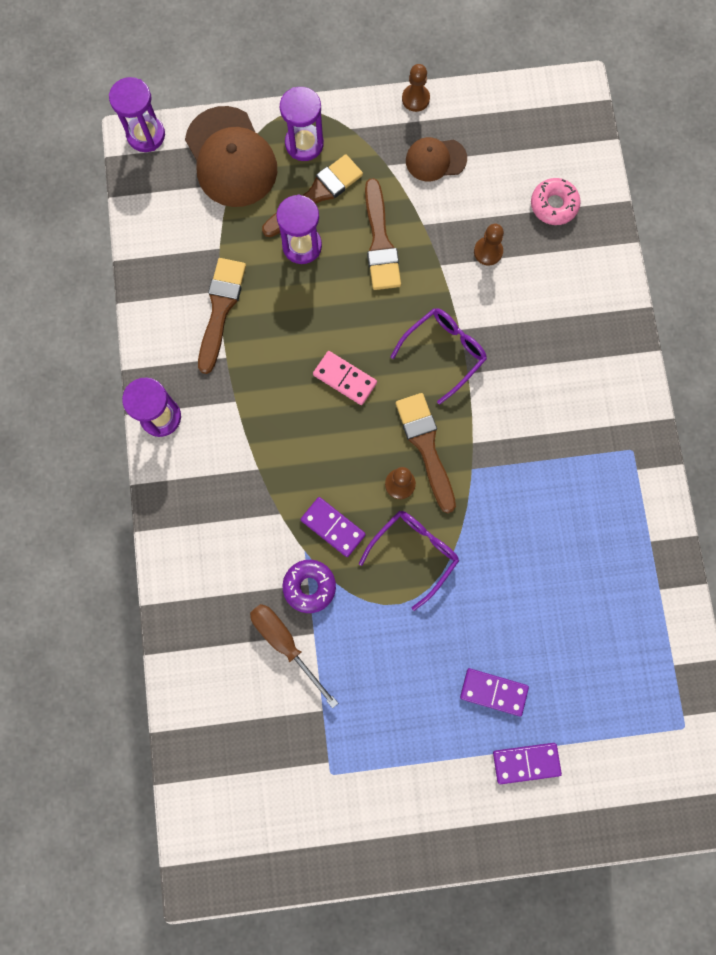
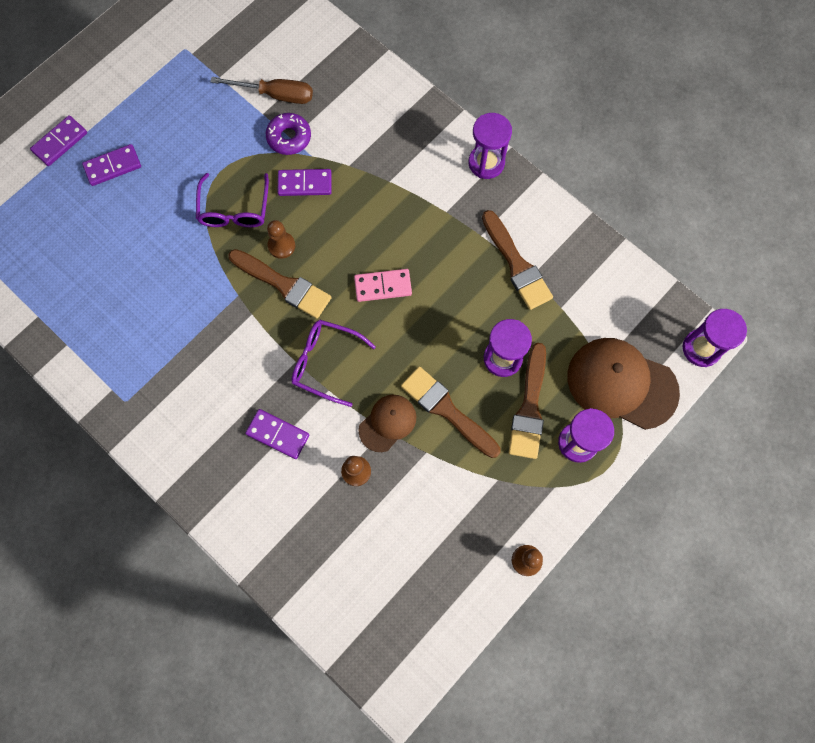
camera: 140 degrees right, 5 degrees down
(435, 160) = (463, 517): brown cap -> brown cap (387, 423)
(444, 352) = (325, 363): purple glasses -> purple glasses turned 105 degrees clockwise
(527, 326) = (278, 434): none -> purple domino
(553, 205) = (334, 557): pink donut -> none

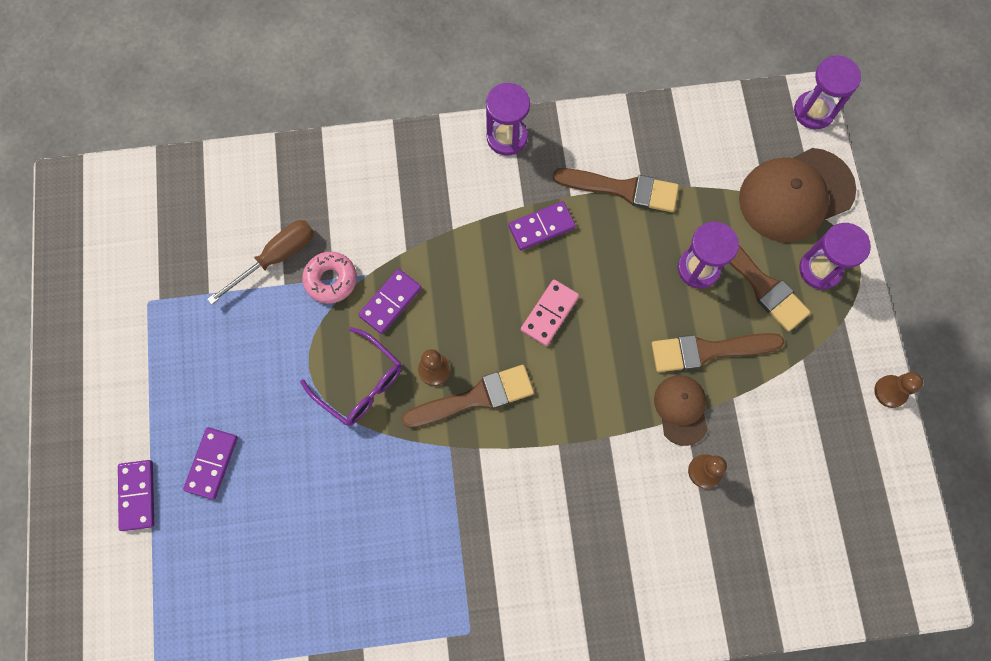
camera: 50 degrees left, 0 degrees up
(278, 434) = (616, 514): purple domino -> purple domino (541, 227)
(289, 137) = (331, 280): purple donut -> pink donut
(325, 363) = (581, 419): purple glasses -> none

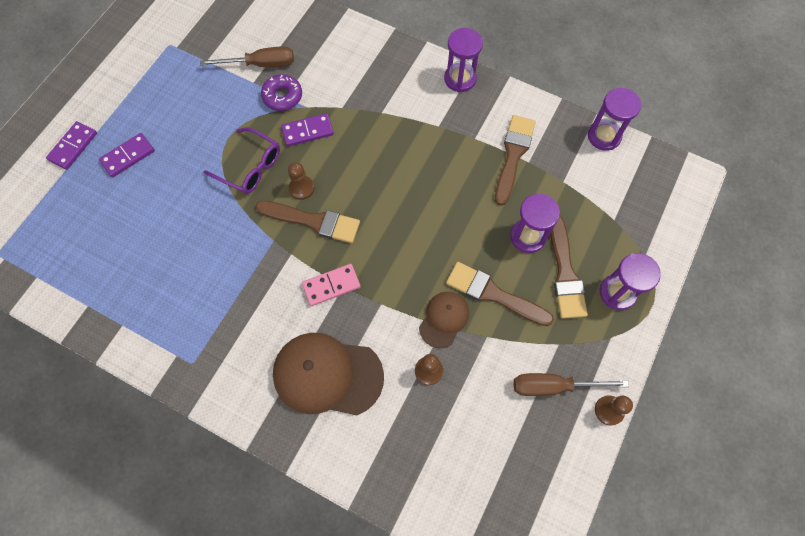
camera: 35 degrees right, 5 degrees down
(331, 280) = (282, 96): pink donut -> purple donut
(360, 384) = (250, 167): purple glasses -> purple glasses turned 45 degrees counterclockwise
(541, 227) = (440, 145): purple domino -> none
(549, 313) = (403, 201): pink domino -> pink domino (331, 285)
(622, 189) = (513, 155): brown brush -> brown brush turned 120 degrees counterclockwise
(795, 195) = (636, 233): brown cap -> brown cap (327, 375)
(813, 111) = (692, 186): purple hourglass -> purple hourglass (604, 136)
(827, 403) = (553, 386): none -> brown screwdriver

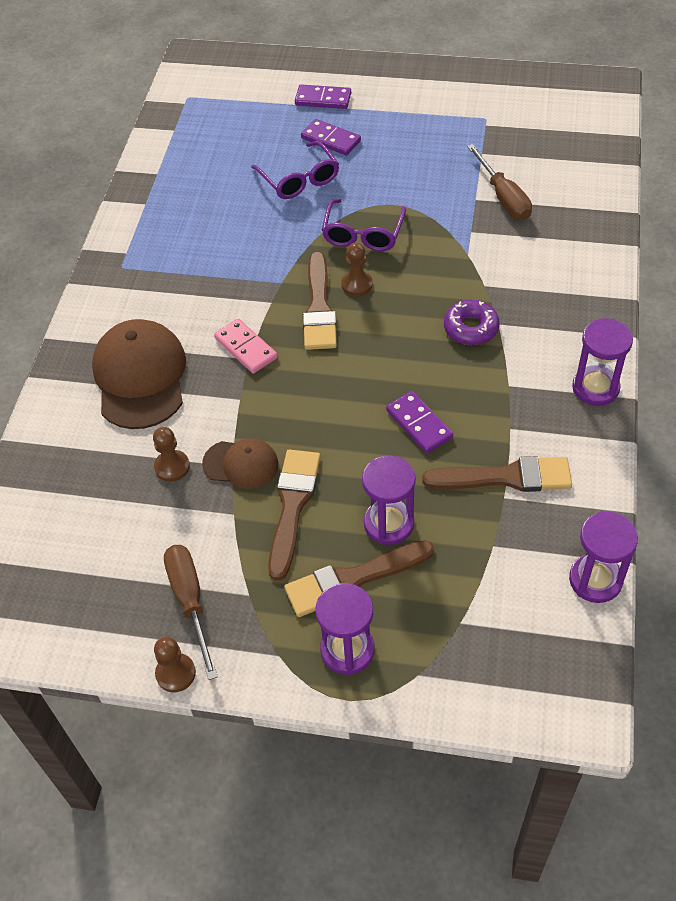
camera: 75 degrees right, 15 degrees down
(162, 193) = (299, 179): none -> purple glasses
(282, 96) = (470, 229): purple donut -> purple donut (471, 328)
(307, 131) = (434, 265): purple domino -> purple domino (419, 424)

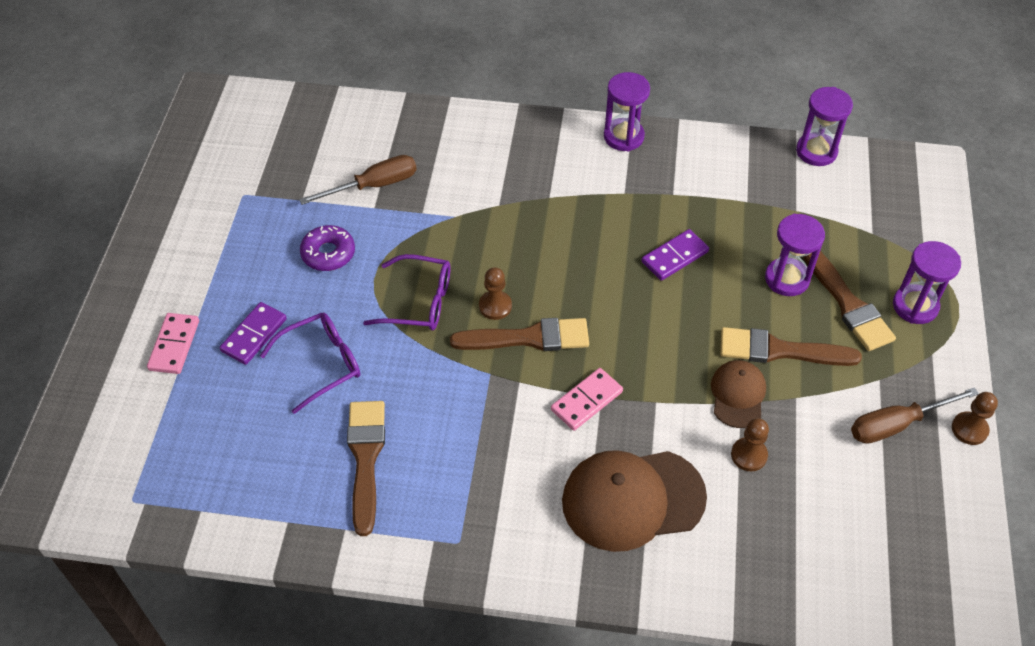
camera: 95 degrees left, 0 degrees up
(323, 99) = (174, 345): purple domino -> pink domino
(471, 328) = (555, 217): purple donut -> purple donut (328, 253)
(506, 477) = (726, 199): brown brush -> brown brush (366, 458)

